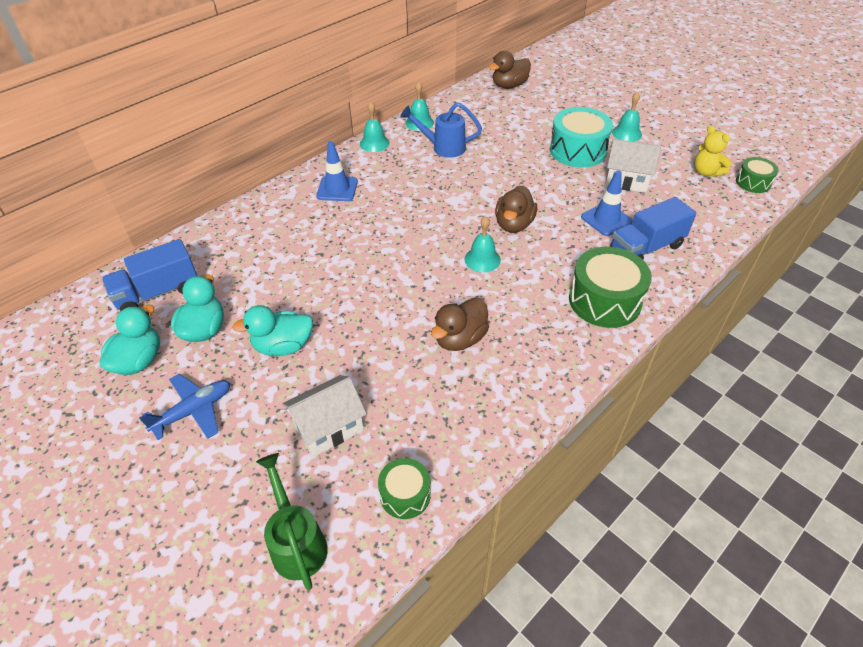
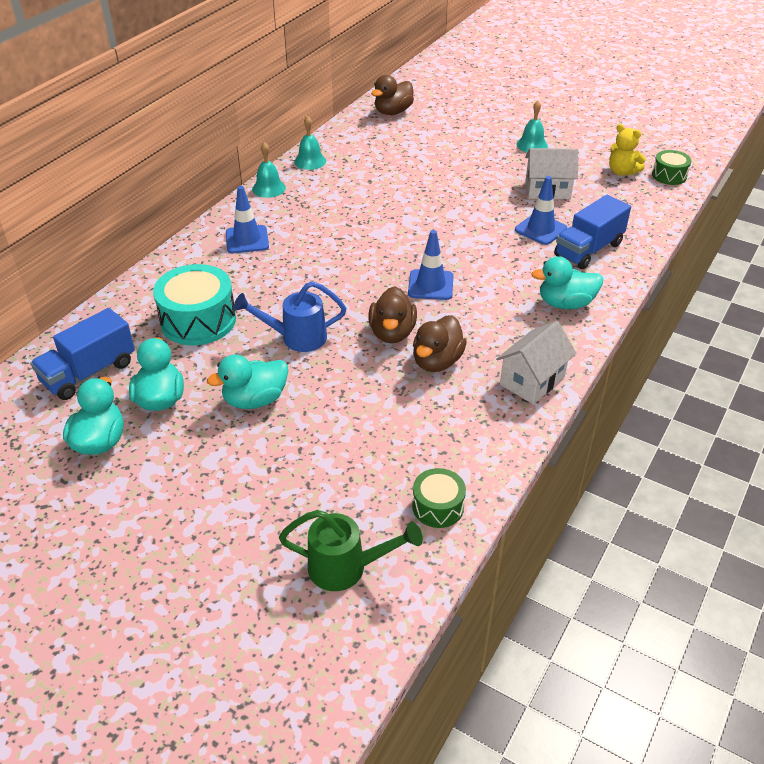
camera: 15 degrees left, 5 degrees down
(193, 411) = (185, 476): blue plane -> none
(296, 541) = (347, 568): green watering can -> green watering can turned 135 degrees clockwise
(329, 428) = (336, 464): white house -> white house (532, 380)
(443, 147) = (346, 183): blue watering can -> blue watering can (296, 338)
(482, 259) = (430, 285): turquoise bell -> blue traffic cone
(514, 224) = (450, 247): brown duck -> brown duck (392, 333)
(577, 150) = (488, 168): turquoise drum -> turquoise drum (198, 320)
(604, 300) = (565, 303): green drum -> turquoise duck

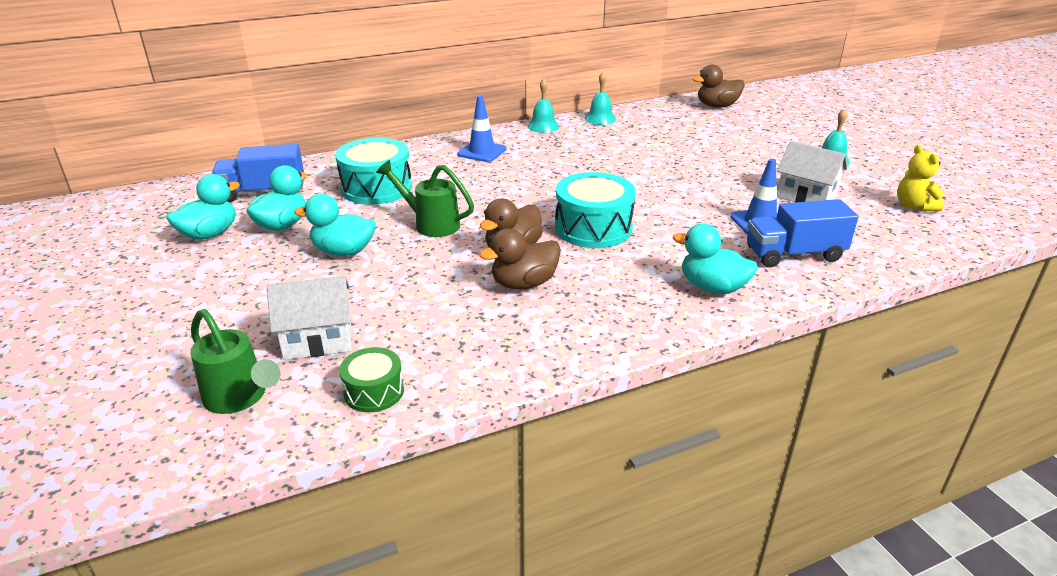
camera: 35 degrees right, 10 degrees down
(296, 338) = (430, 224): blue watering can -> green watering can
(430, 285) = (593, 228): blue traffic cone -> turquoise drum
(532, 380) = (595, 334): white house -> white house (318, 340)
(669, 175) = (973, 225): green drum -> none

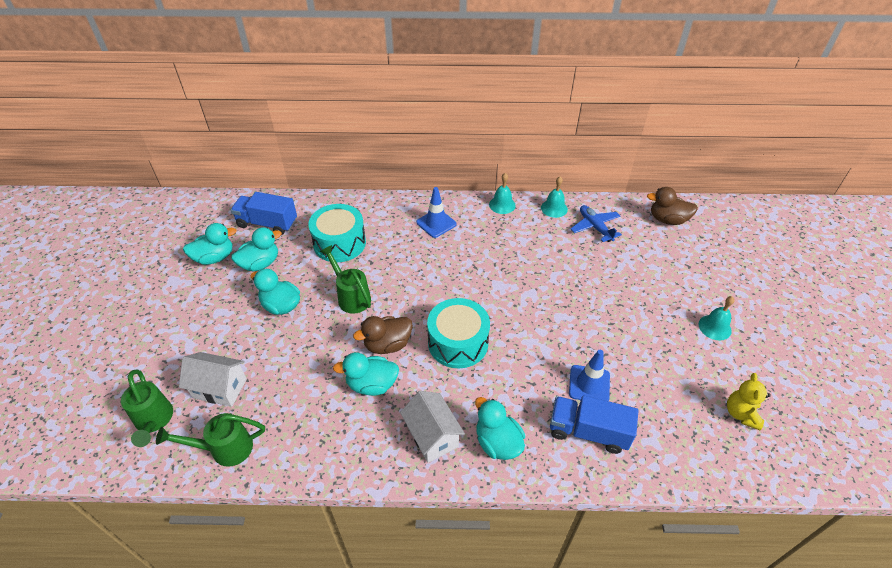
camera: 25 degrees right, 15 degrees up
(374, 391) = (224, 449): green drum -> green watering can
(524, 284) = (372, 384): brown duck -> turquoise duck
(654, 123) = (595, 227): none -> blue plane
(805, 196) = (653, 366): white house -> white house (432, 436)

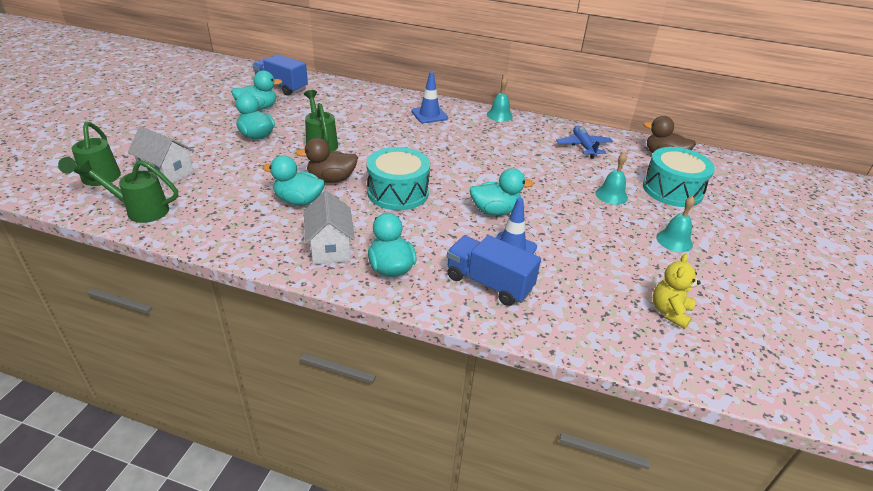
camera: 15 degrees right, 10 degrees down
(214, 258) = (223, 97): turquoise duck -> turquoise duck (495, 211)
(339, 243) = (334, 110): turquoise drum -> turquoise drum (672, 190)
(554, 208) = (549, 127): turquoise bell -> turquoise bell (611, 195)

